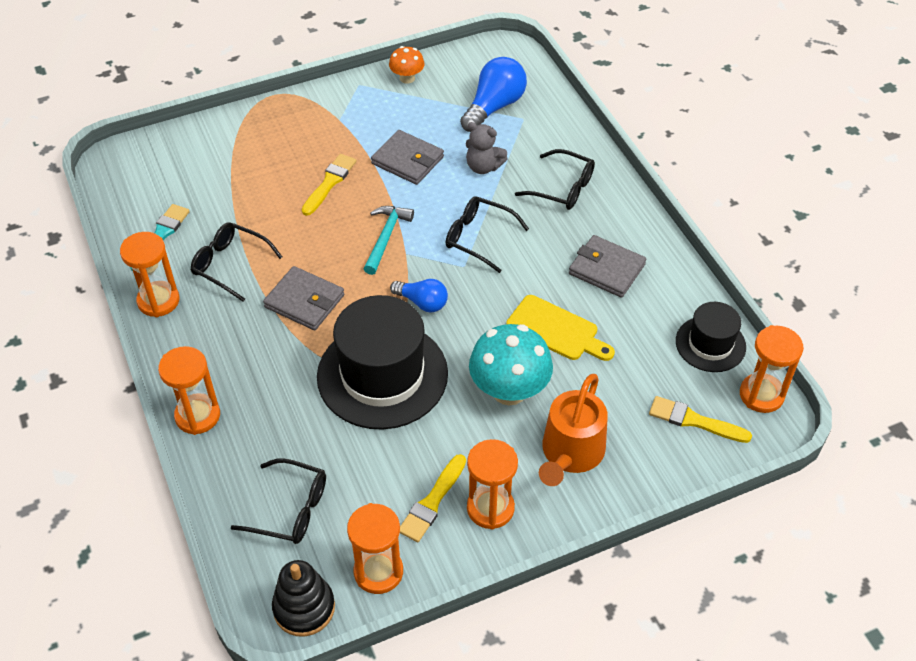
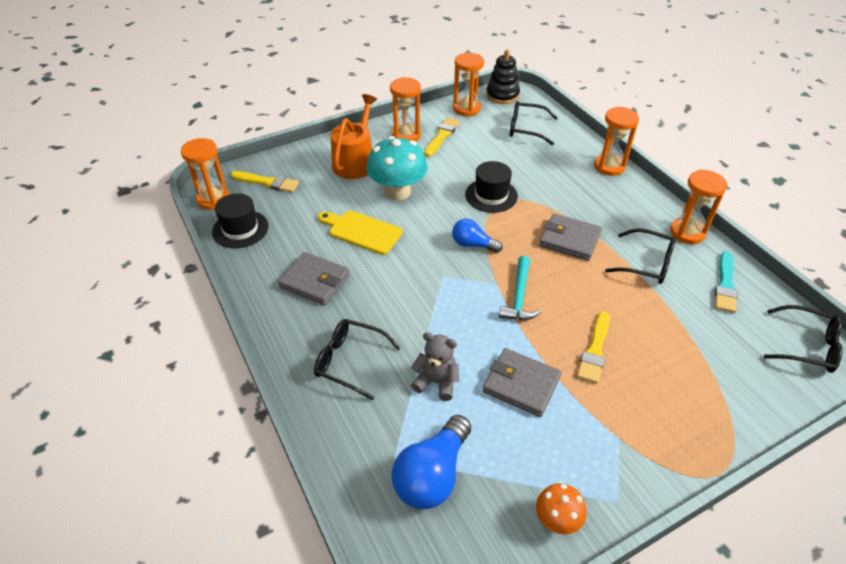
camera: 175 degrees right, 5 degrees down
(382, 375) = (491, 195): black hat -> black hat, size x0.55
(478, 238) = (432, 302): black glasses -> black glasses (807, 346)

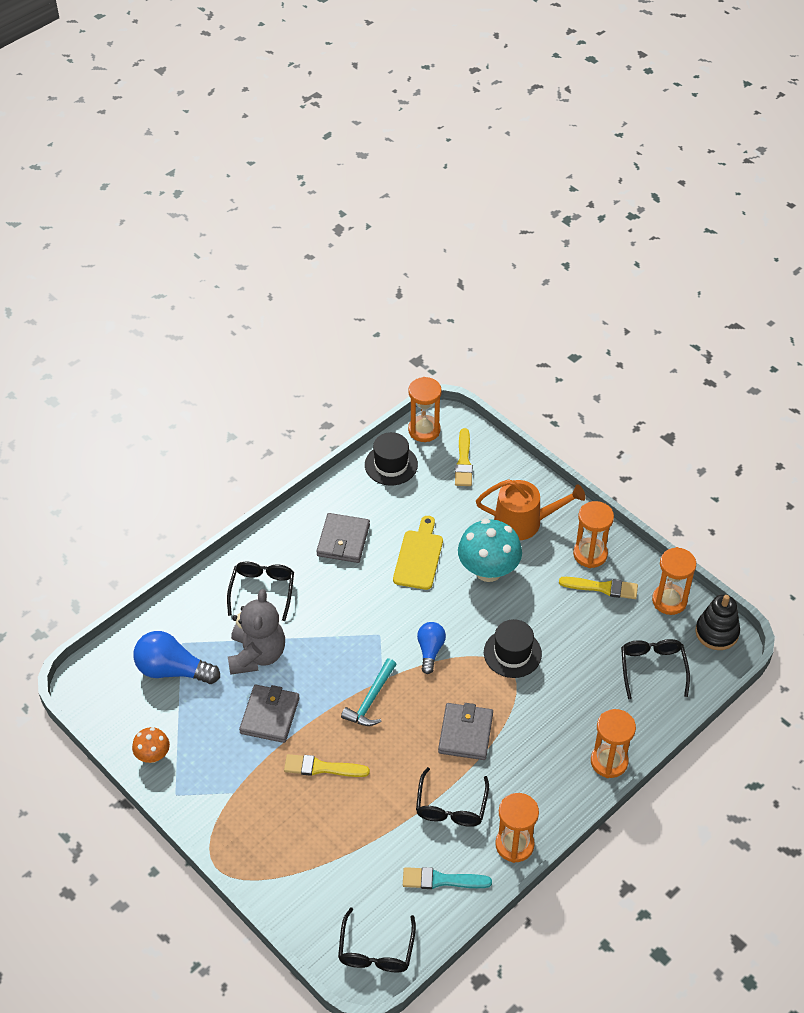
camera: 75 degrees right, 5 degrees up
(436, 382) = (257, 655): grey teddy bear -> grey teddy bear, size x1.59
(519, 296) = (371, 700): turquoise hammer -> turquoise hammer turned 60 degrees counterclockwise

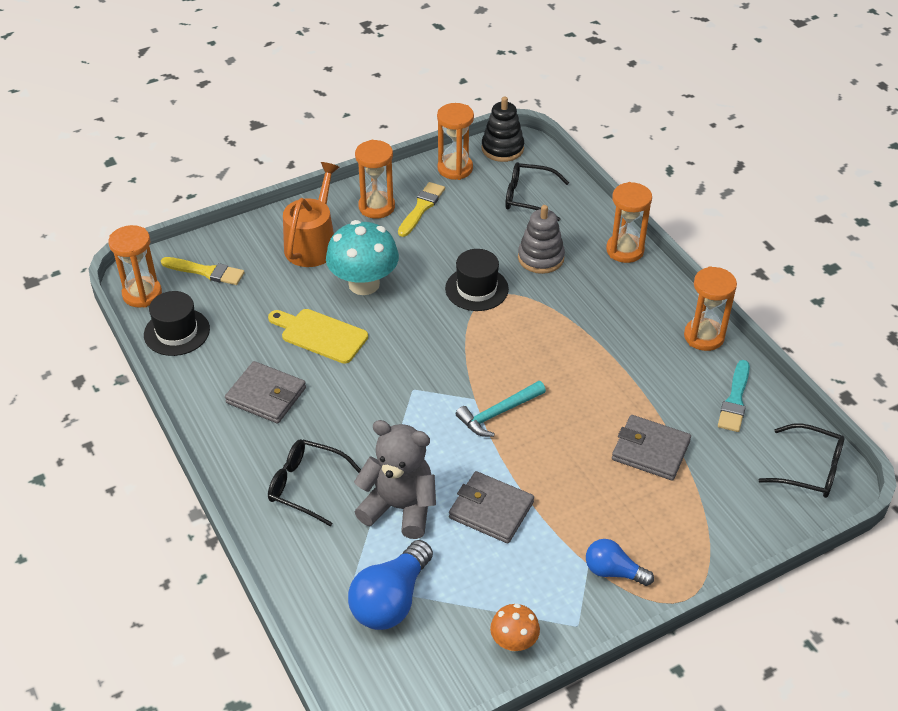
camera: 75 degrees left, 5 degrees down
(322, 768) = (575, 474): yellow brush -> none
(371, 700) = (498, 413): turquoise hammer -> turquoise hammer turned 105 degrees clockwise
(430, 650) = (450, 351): blue light bulb -> blue light bulb (613, 571)
(451, 806) = (650, 375): black glasses -> none
(465, 733) = (564, 345): grey wallet -> grey wallet (650, 450)
(571, 694) = (541, 258): none -> grey stacking toy

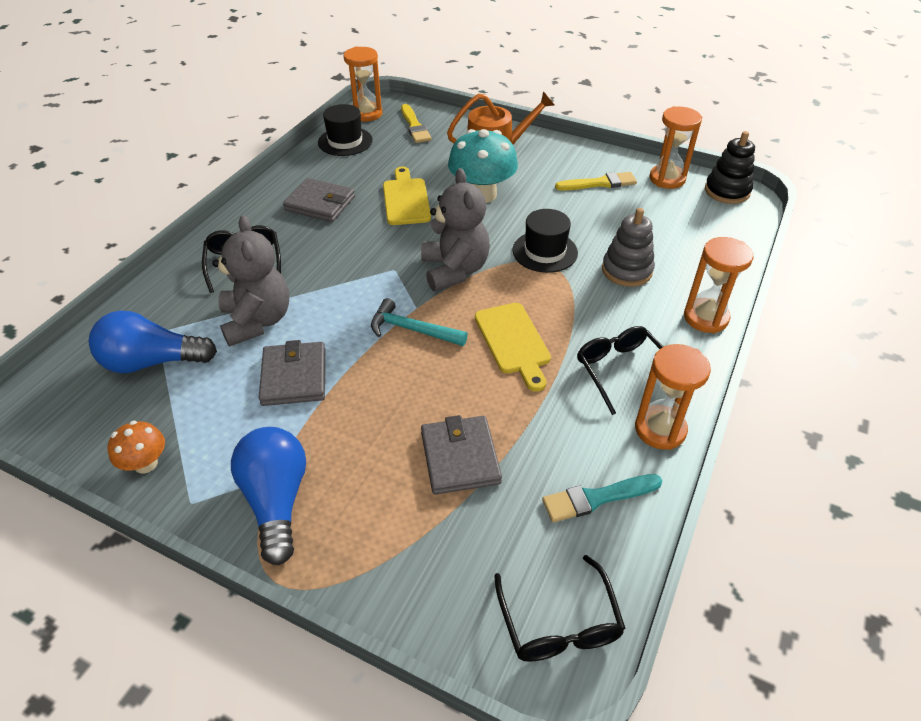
camera: 55 degrees right, 0 degrees up
(266, 395) = (320, 203): grey wallet -> grey wallet turned 60 degrees counterclockwise
(376, 207) = (571, 163): orange hourglass -> none
(449, 353) = (454, 270): none -> grey teddy bear
(528, 197) = (690, 230): black glasses -> black glasses (621, 370)
(562, 363) = (513, 342): none -> yellow cutting board
(613, 571) = (276, 500): blue light bulb -> blue light bulb, size x1.64

